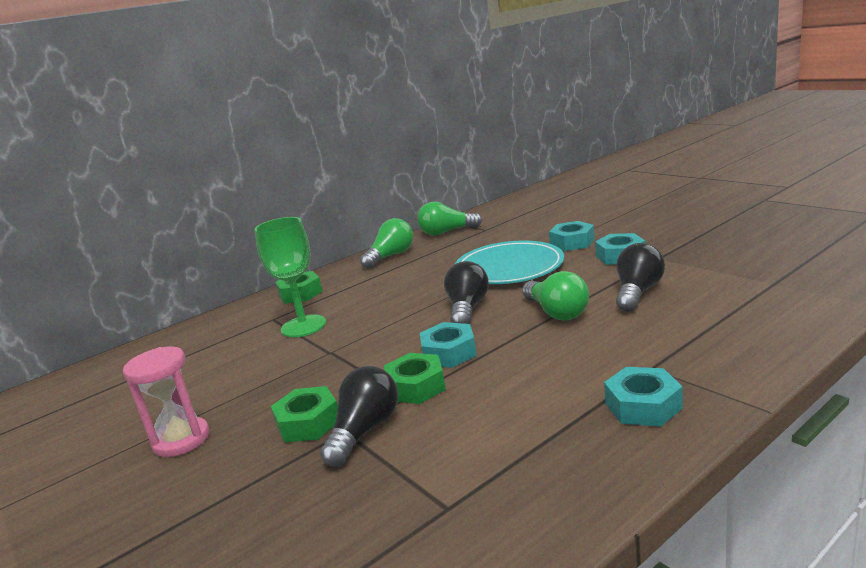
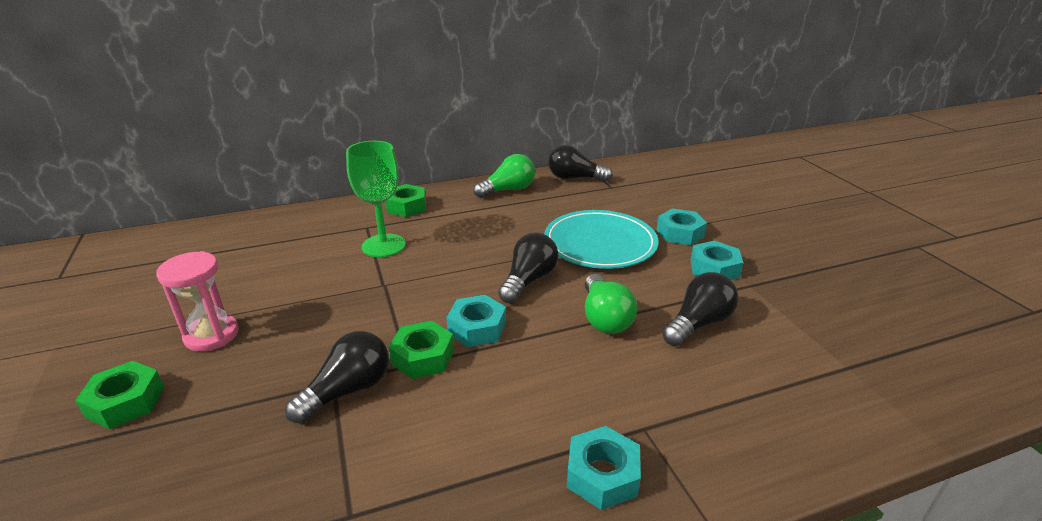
camera: 15 degrees right, 10 degrees up
(308, 423) = (312, 360): green nut -> green nut (125, 402)
(446, 232) = (575, 178): green light bulb -> black light bulb

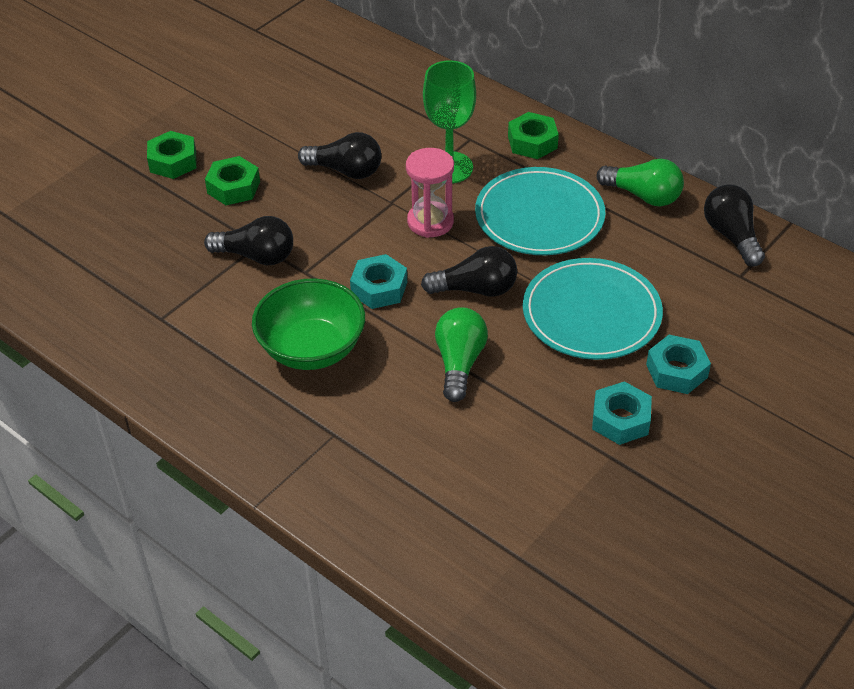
camera: 60 degrees right, 15 degrees up
(212, 335) = (258, 152): pink hourglass -> pink hourglass (430, 222)
(423, 357) = (320, 275): green nut -> green nut (233, 187)
(482, 229) = (539, 216): none -> turquoise plate
(515, 400) = (311, 349): none -> green bowl
(602, 475) = (271, 425): turquoise nut -> none
(604, 318) = (459, 363): green light bulb -> green light bulb turned 135 degrees clockwise
(698, 323) = (503, 432): black light bulb -> black light bulb (345, 170)

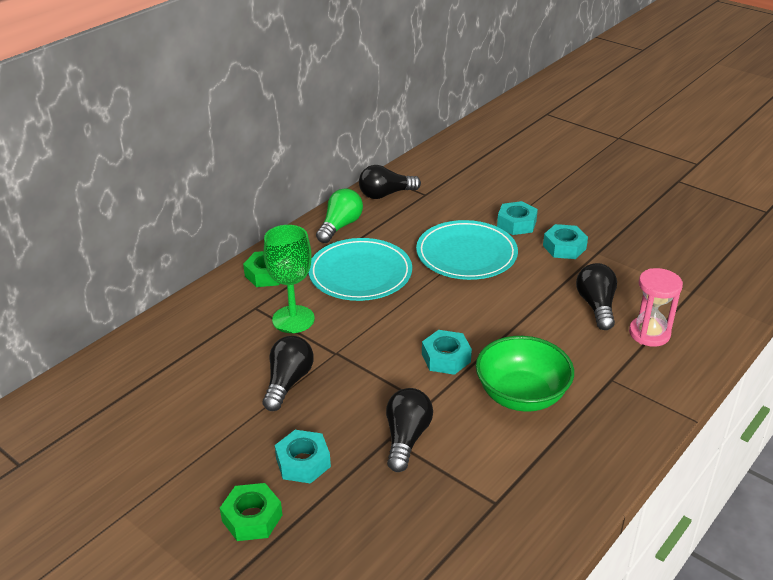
camera: 90 degrees left, 10 degrees down
(233, 187) = (303, 462): green nut -> turquoise nut
(430, 222) = (363, 330): pink hourglass -> pink hourglass (649, 333)
(459, 363) = (525, 315): green light bulb -> none
(475, 289) = (444, 306): black light bulb -> black light bulb (596, 306)

